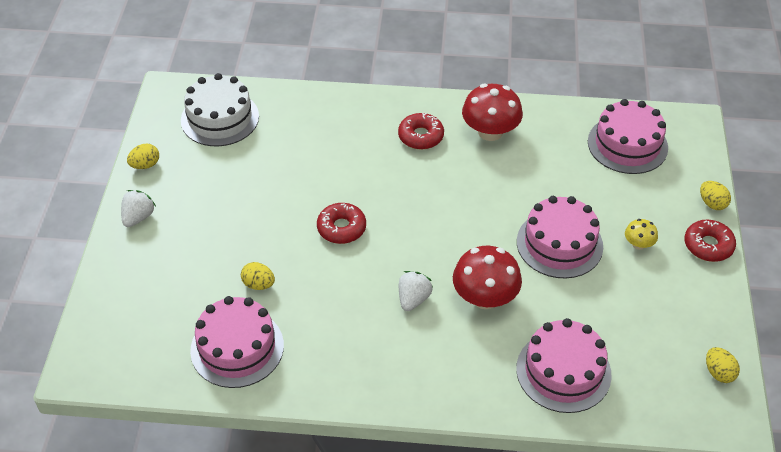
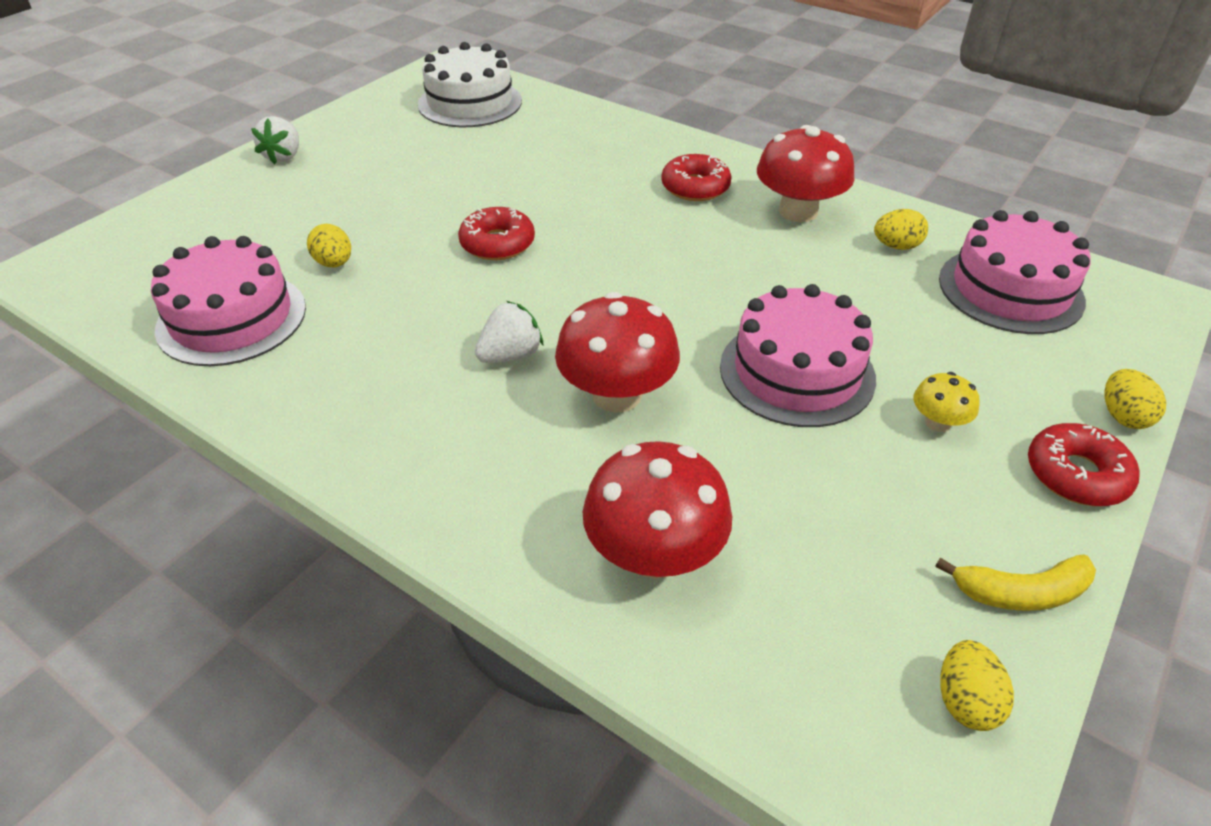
camera: 30 degrees right, 5 degrees down
(138, 217) = (284, 156): white strawberry -> white strawberry turned 135 degrees clockwise
(145, 165) = (346, 117): yellow egg -> yellow egg (896, 246)
(563, 371) = (654, 554): pink cake -> red mushroom
(714, 315) = (1020, 592): none -> yellow banana

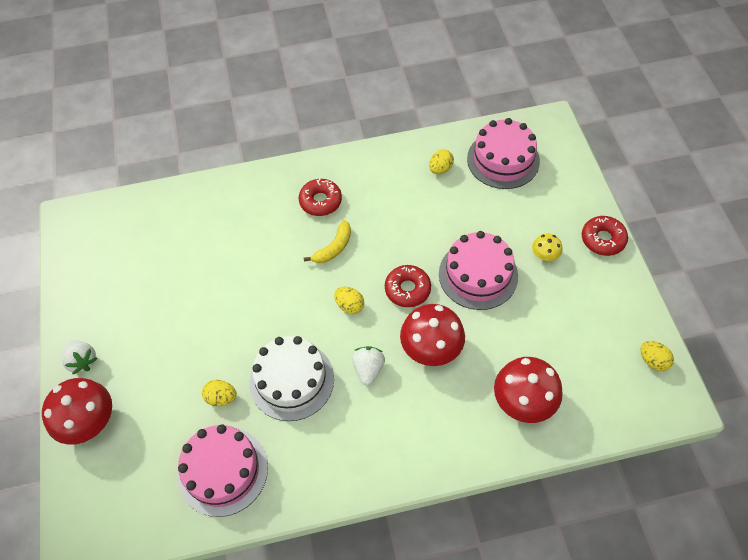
camera: 45 degrees left, 15 degrees up
(470, 103) = (128, 233): white cake -> white cake (291, 380)
(497, 243) = (279, 316): red donut -> red donut (407, 289)
(798, 211) = (381, 180): red mushroom -> red mushroom (89, 421)
(1020, 592) = (631, 306): yellow banana -> yellow banana (333, 248)
(1122, 416) = (592, 197): yellow egg -> yellow egg (349, 305)

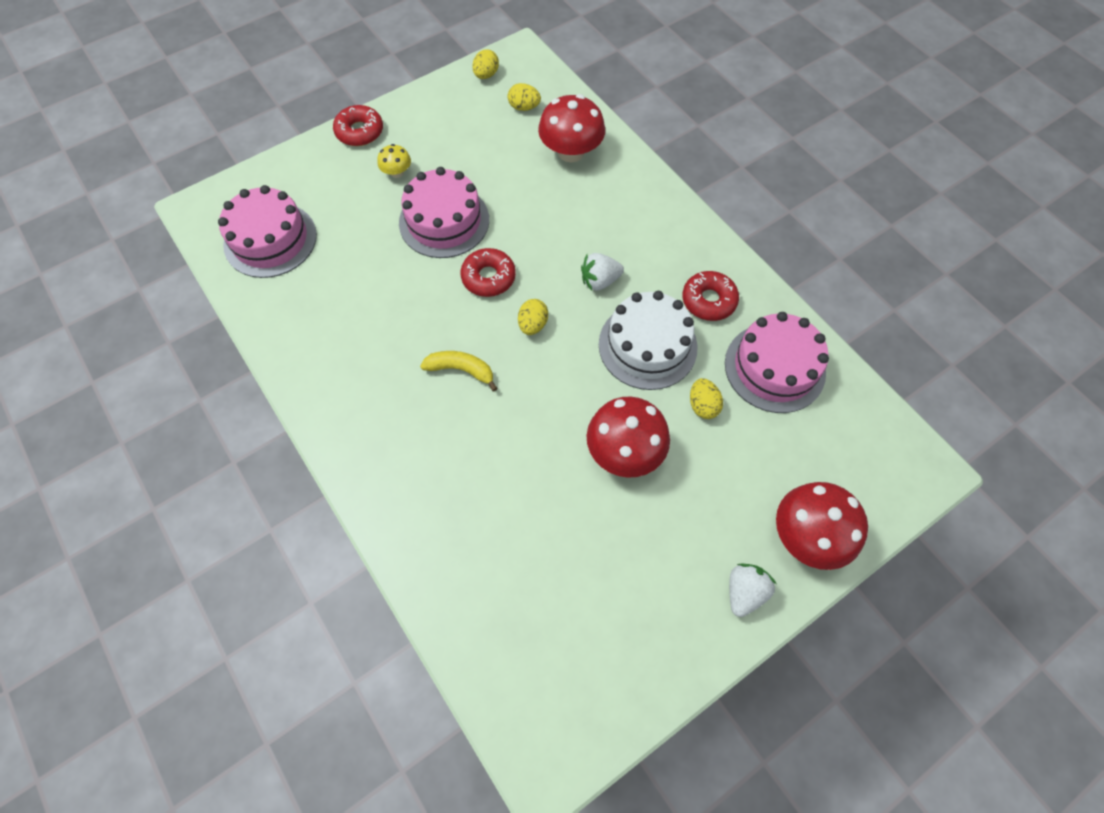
camera: 115 degrees left, 5 degrees up
(320, 201) = (395, 412): red donut -> red donut (708, 300)
(431, 348) = (550, 235): red mushroom -> red mushroom (624, 451)
(440, 169) = (302, 298): yellow egg -> yellow egg (524, 107)

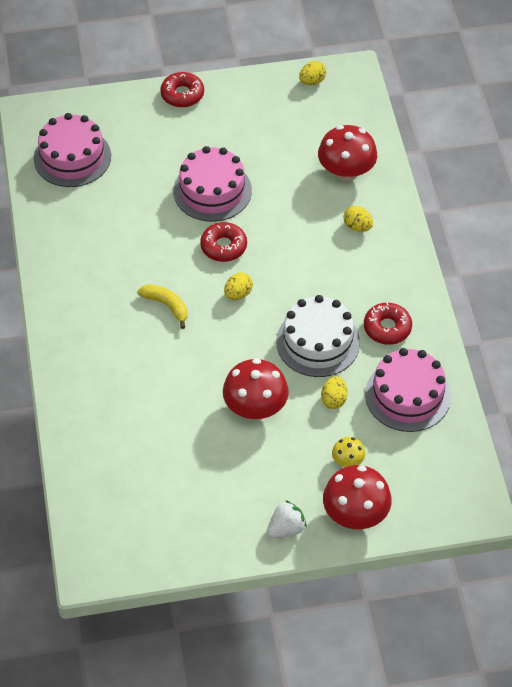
camera: 25 degrees right, 10 degrees down
(397, 172) = (195, 138): yellow mushroom -> yellow mushroom (348, 461)
(524, 107) = (328, 120): yellow egg -> yellow egg (357, 226)
(600, 281) = (309, 281): white strawberry -> none

